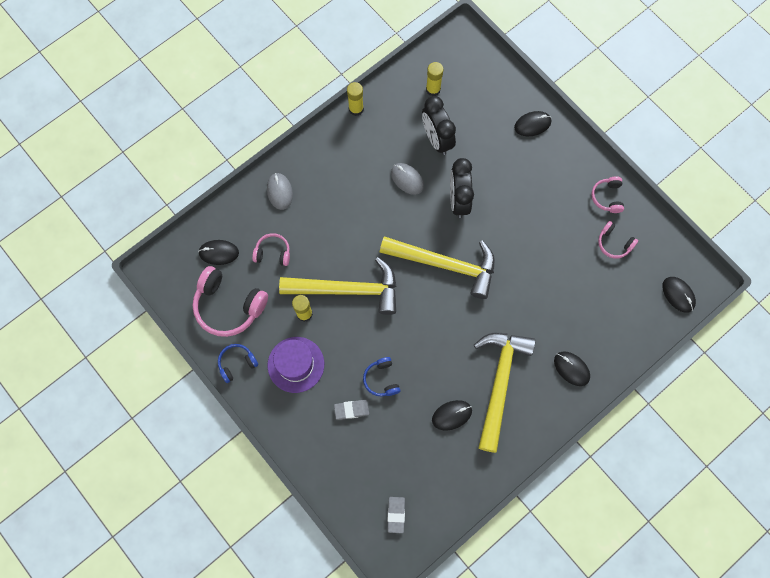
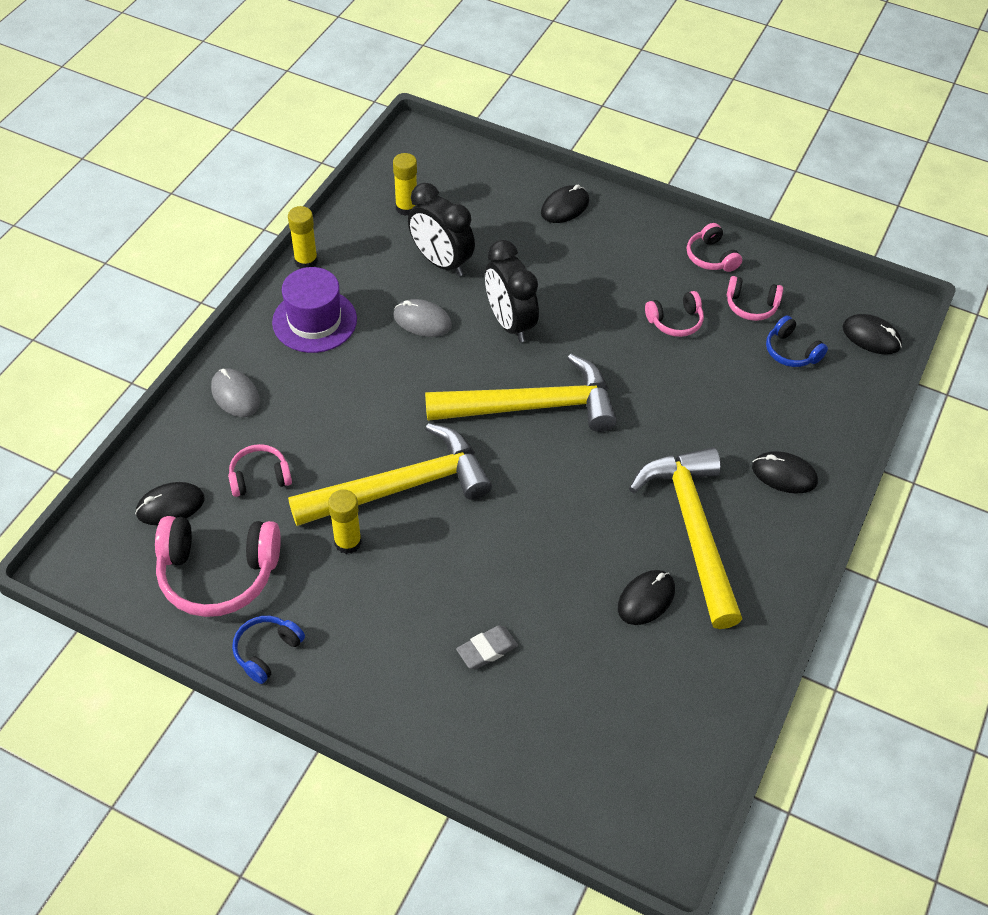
camera: 25 degrees left, 20 degrees down
(296, 364) = (366, 618): purple hat -> purple hat (314, 321)
(381, 379) = (513, 589): blue headphones -> blue headphones (791, 351)
(396, 514) = (635, 776): grey eraser -> none
(560, 237) = (675, 321): none -> pink headphones

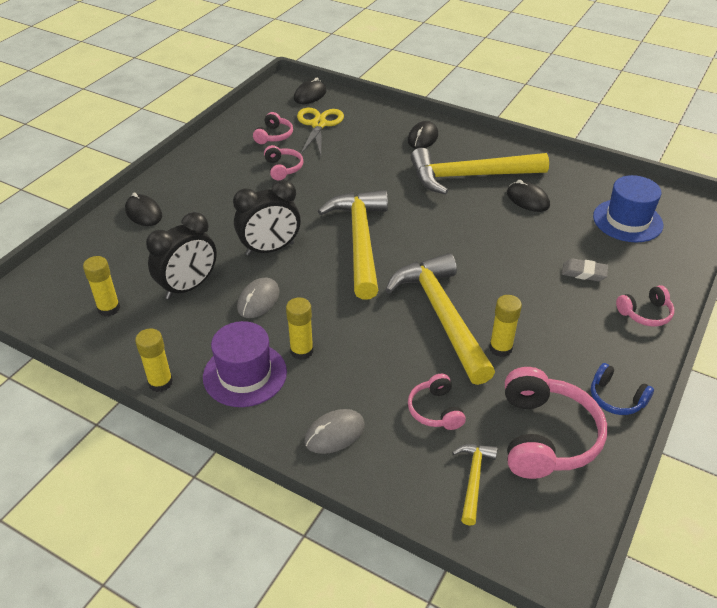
camera: 85 degrees left, 10 degrees down
(170, 506) = (473, 479): black mouse -> yellow hammer
(346, 362) = (301, 351): none -> yellow glue stick
(487, 650) = (584, 273): grey eraser -> grey eraser turned 45 degrees counterclockwise
(610, 727) = (627, 220): none -> blue hat
(711, 257) = (222, 148): pink headphones -> pink headphones (645, 313)
(791, 351) = (318, 125): blue headphones -> yellow scissors

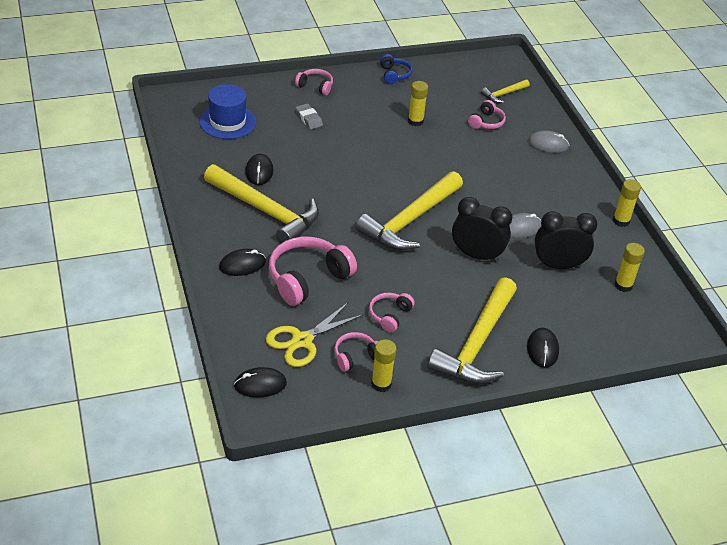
camera: 140 degrees left, 0 degrees up
(245, 374) = (568, 195): purple hat -> none
(301, 351) = (524, 186): yellow glue stick -> yellow glue stick (381, 384)
(442, 316) = (423, 152): yellow hammer -> yellow hammer (477, 343)
(545, 436) = (449, 85): pink headphones -> pink headphones (307, 278)

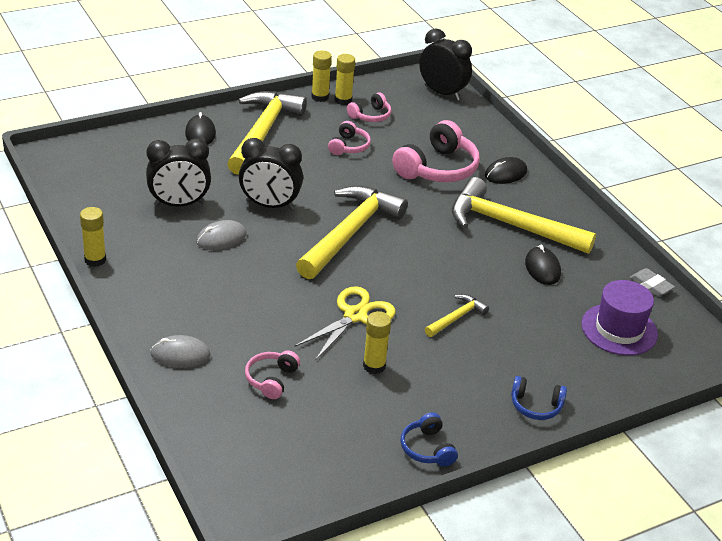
camera: 170 degrees right, 5 degrees down
(227, 122) = (619, 329): blue hat -> purple hat
(260, 385) = (442, 93): black mouse -> black clock
(302, 341) = (421, 122): yellow scissors -> yellow scissors (355, 316)
(308, 119) = (519, 349): grey eraser -> grey eraser (651, 285)
(315, 86) = (536, 406): pink headphones -> blue headphones
(503, 94) = (247, 437): yellow hammer -> yellow hammer (456, 318)
(623, 285) = (108, 192): yellow glue stick -> yellow glue stick (320, 97)

